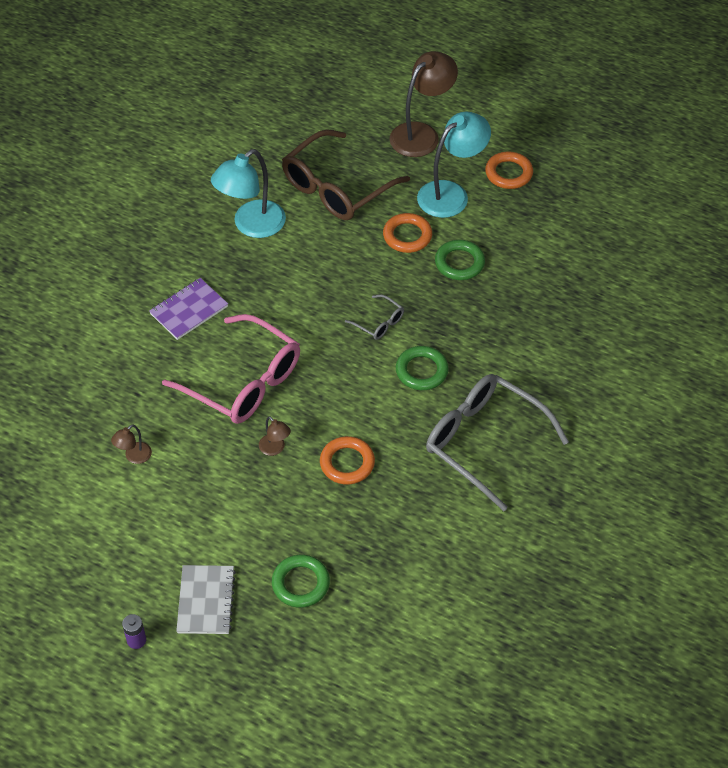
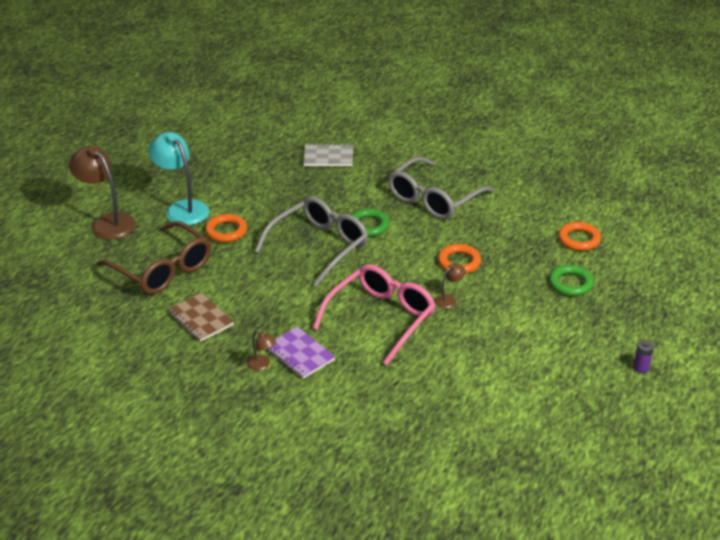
camera: 90 degrees left, 15 degrees down
(134, 457) = (465, 380): brown lamp -> brown lamp (262, 365)
(206, 601) = (596, 331): grey notebook -> grey notebook (328, 157)
(251, 226) = (200, 319): turquoise lamp -> brown notebook
(379, 323) = (319, 246): grey glasses -> grey glasses, size x2.29
(459, 263) = (259, 206): green ring -> none
(508, 173) = (165, 180): orange ring -> orange ring (579, 239)

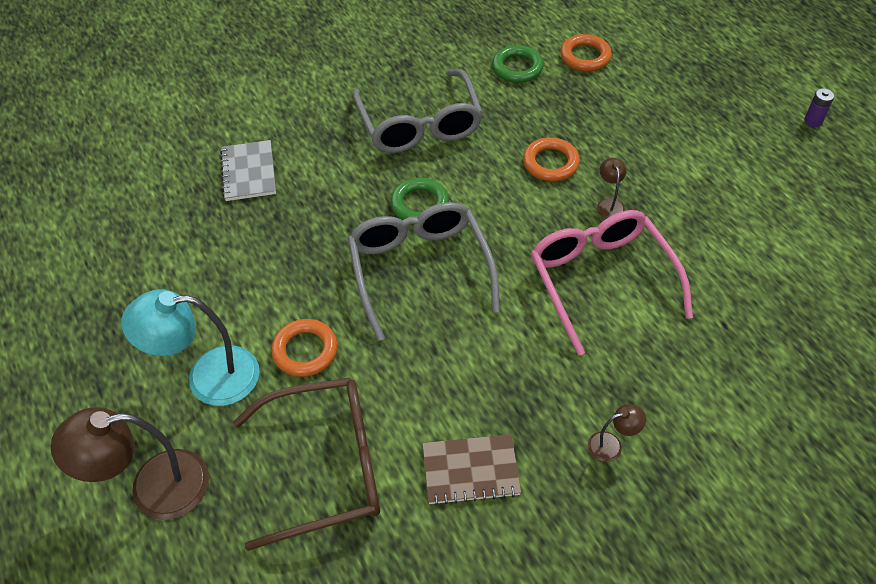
camera: 55 degrees left, 15 degrees up
(300, 354) = (616, 393): purple notebook -> none
(328, 157) = (248, 172): grey notebook -> grey notebook turned 45 degrees counterclockwise
(570, 284) = (651, 100): green ring -> green ring (517, 68)

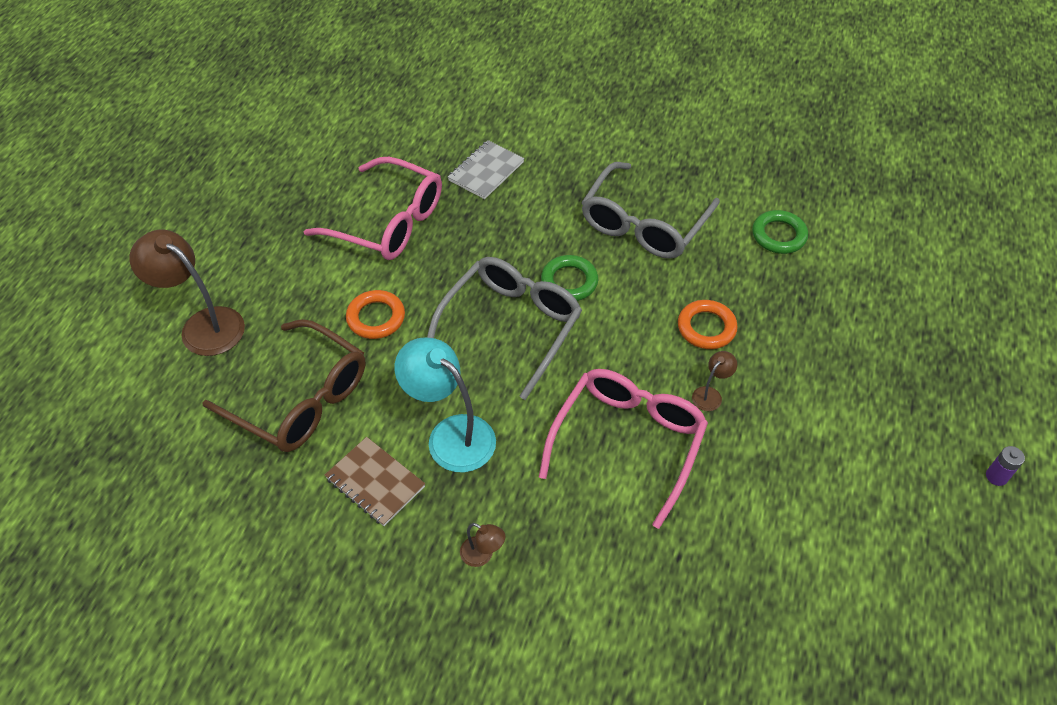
camera: 45 degrees right, 0 degrees up
(208, 377) = (305, 286): turquoise lamp -> turquoise lamp (451, 434)
(216, 270) = (388, 222): none -> pink glasses
(585, 56) = (851, 267): orange ring -> none

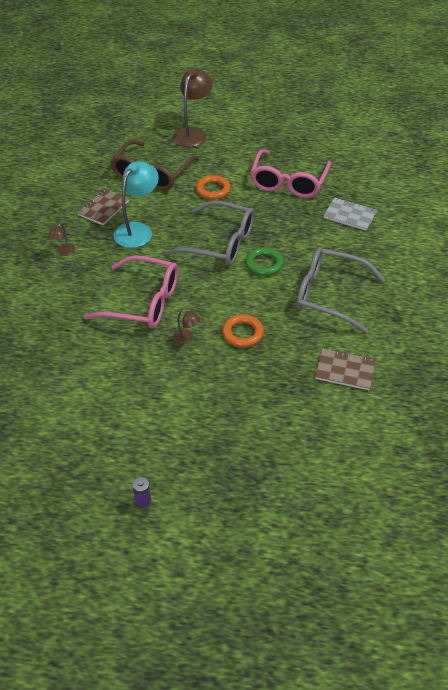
camera: 80 degrees right, 5 degrees down
(779, 235) = (345, 370): green ring -> brown notebook

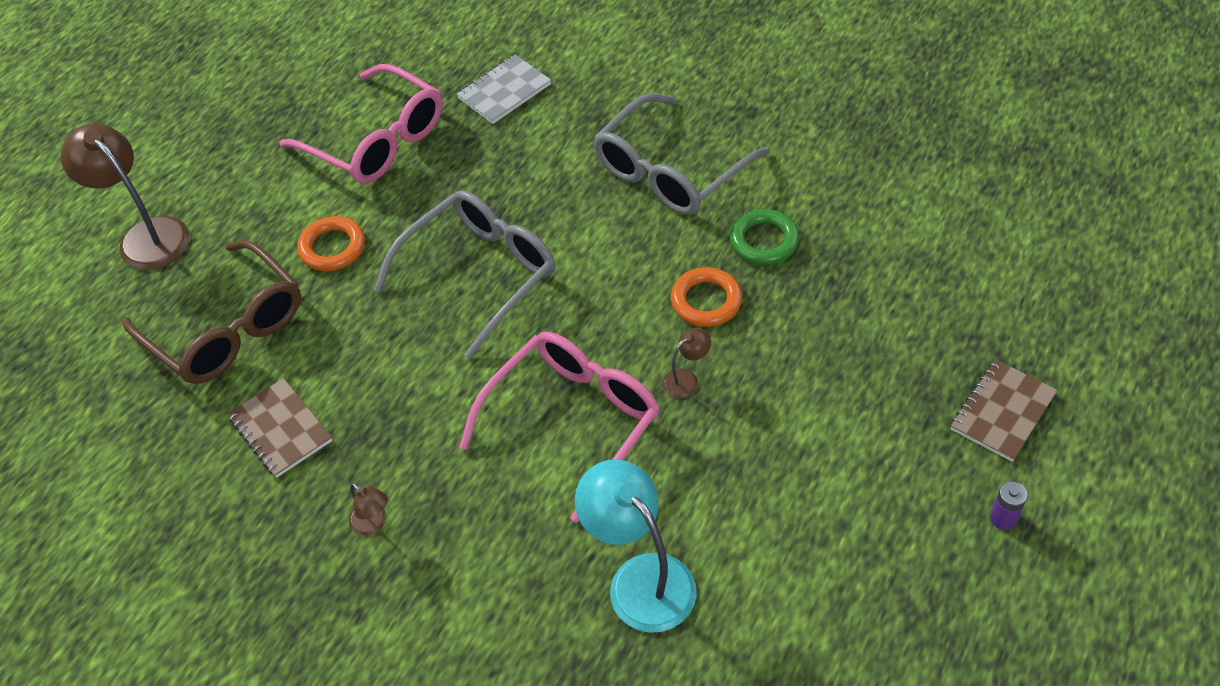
camera: 65 degrees left, 5 degrees up
(138, 230) = (377, 387): turquoise lamp -> turquoise lamp (640, 578)
(264, 264) = (562, 230): green ring -> green ring (764, 241)
(345, 370) = (829, 200): brown notebook -> brown notebook (1002, 412)

